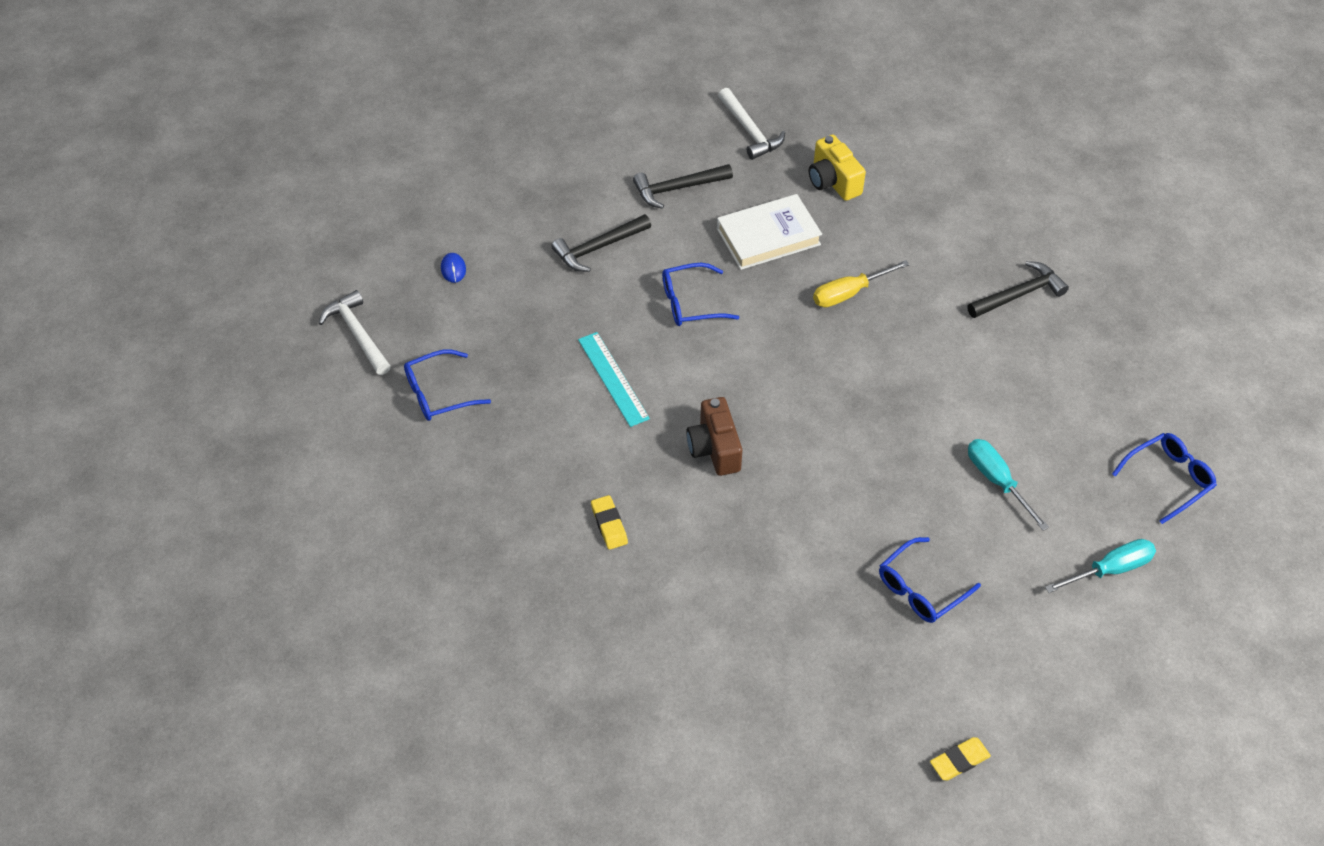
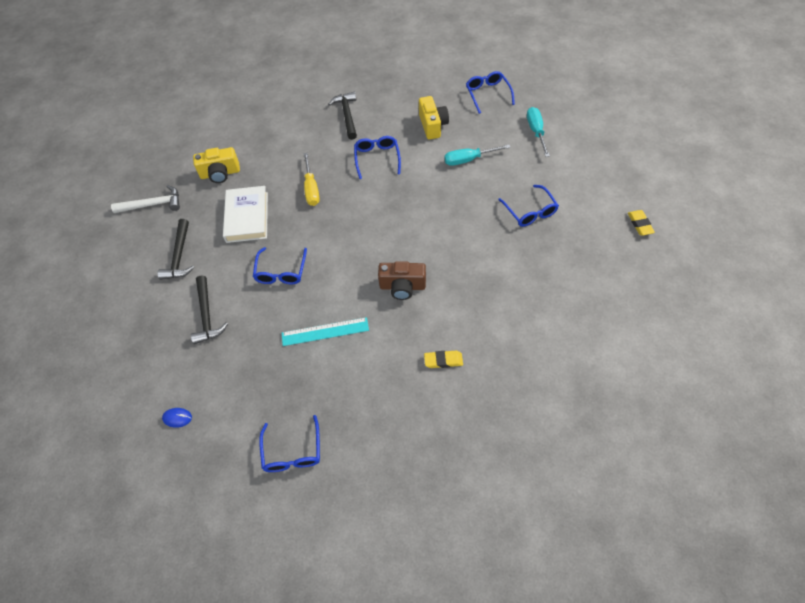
camera: 70 degrees left, 5 degrees up
(357, 334) = (207, 505): white hammer -> none
(944, 357) = (377, 159): none -> blue glasses
(1052, 414) = (432, 125): none -> yellow camera

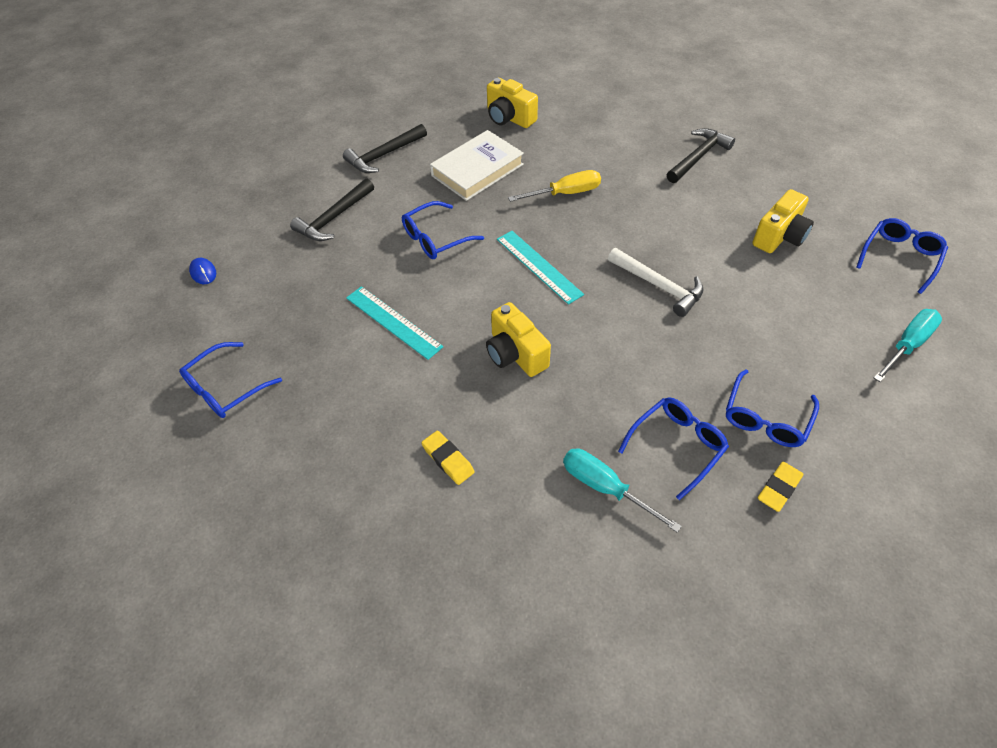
camera: 50 degrees right, 5 degrees down
(153, 204) = (425, 100): white hammer -> white hammer (659, 286)
(311, 189) = (565, 193): yellow screwdriver -> yellow screwdriver turned 150 degrees counterclockwise
(352, 236) = (539, 266): none -> turquoise ruler
(377, 159) = (669, 219): blue glasses -> blue glasses (677, 446)
(402, 286) = (515, 354): brown camera -> yellow camera
(468, 160) = (771, 302): turquoise screwdriver -> turquoise screwdriver (605, 488)
(640, 224) = (903, 576): yellow eraser -> yellow eraser (779, 488)

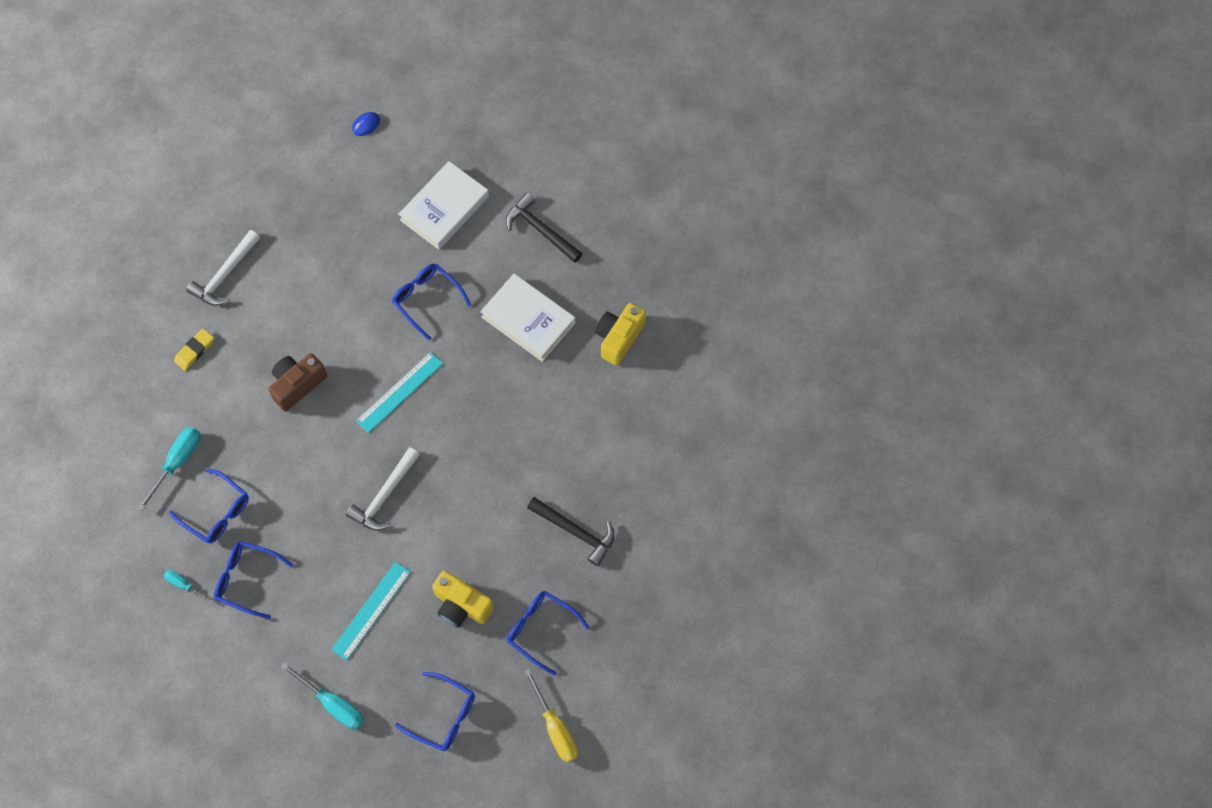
camera: 80 degrees right, 15 degrees up
(226, 388) = (247, 182): blue glasses -> blue glasses (541, 630)
(334, 218) = (444, 208): black hammer -> white book
(348, 419) = (225, 275): none -> white hammer
(393, 322) = (324, 285): turquoise ruler -> turquoise ruler (371, 610)
(515, 354) = (297, 385): yellow camera -> brown camera
(565, 193) = (502, 405): yellow screwdriver -> yellow screwdriver (555, 728)
(779, 488) = (184, 585): yellow eraser -> turquoise screwdriver

